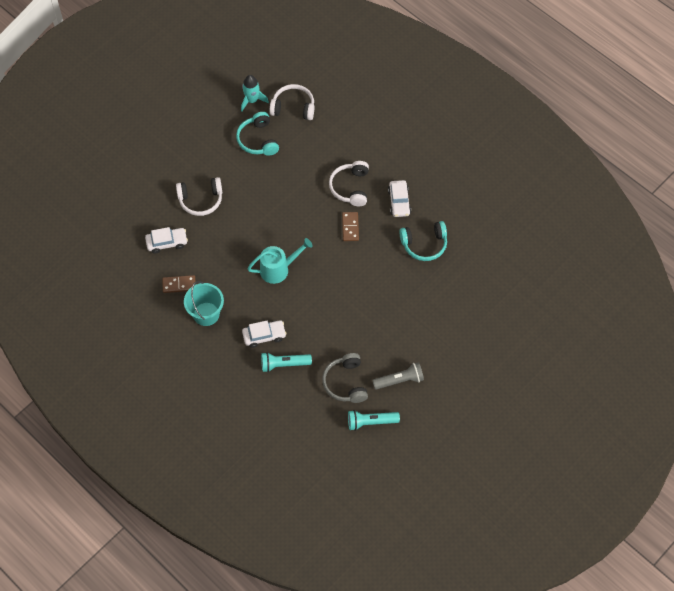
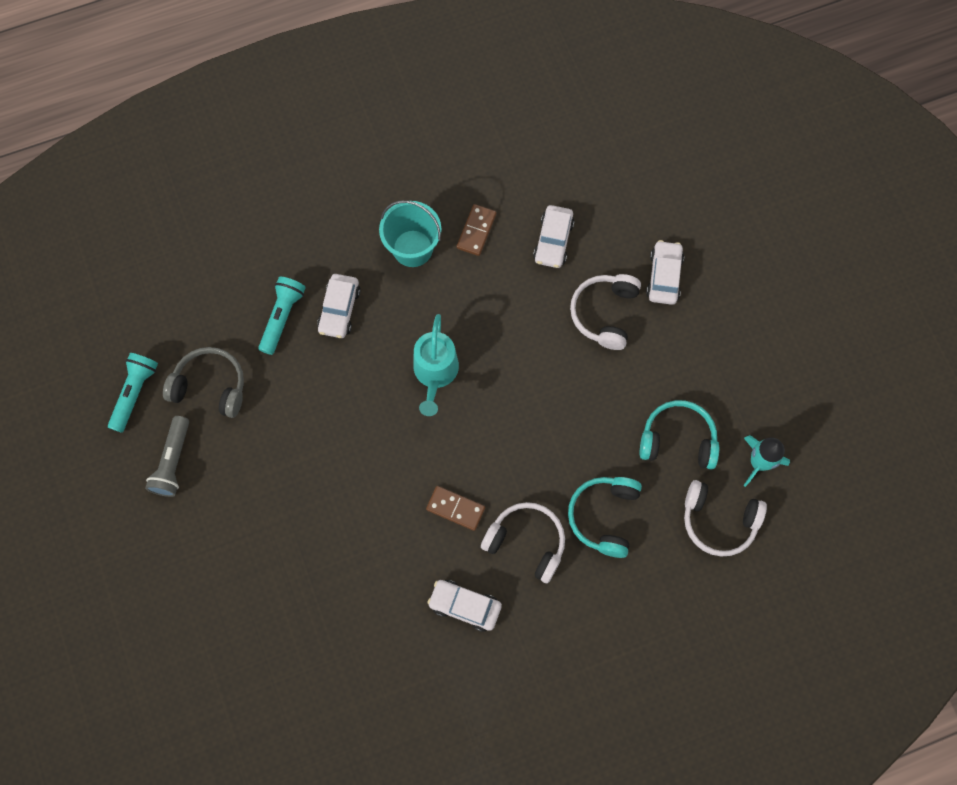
camera: 115 degrees right, 10 degrees up
(164, 179) = (664, 276): none -> white car
(293, 107) = (718, 521): white headphones -> white headphones turned 75 degrees clockwise
(424, 245) = (370, 608): turquoise headphones -> turquoise headphones (604, 516)

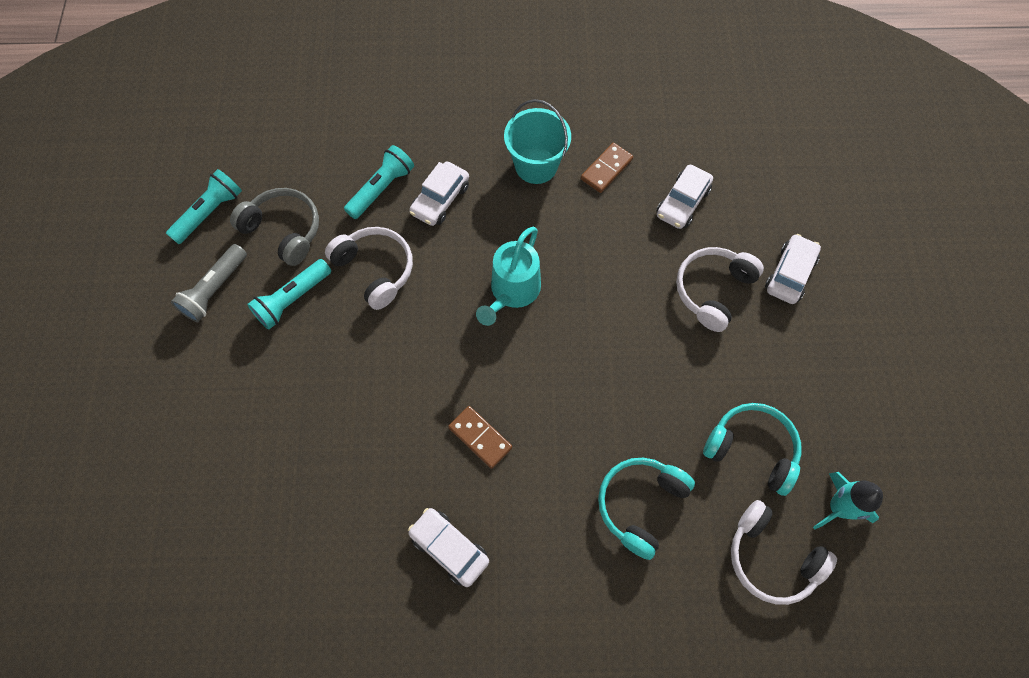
camera: 20 degrees right, 5 degrees down
(246, 447) = (292, 299): none -> turquoise flashlight
(526, 542) = (544, 502): white headphones -> white headphones (375, 269)

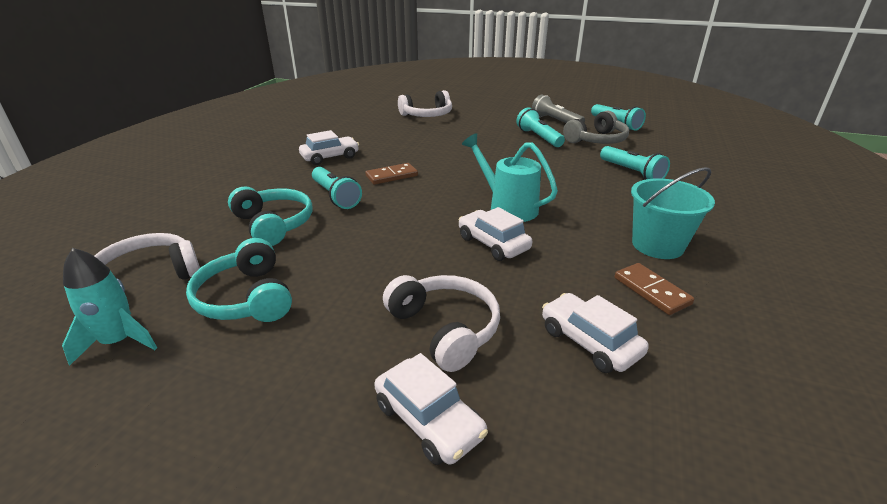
camera: 110 degrees right, 35 degrees down
(375, 269) = (553, 162): white headphones -> white headphones (427, 115)
(440, 199) = (617, 193): white car -> white car (493, 243)
(556, 475) = (335, 196): none -> turquoise flashlight
(752, 449) = (246, 298): turquoise headphones -> turquoise headphones turned 105 degrees clockwise

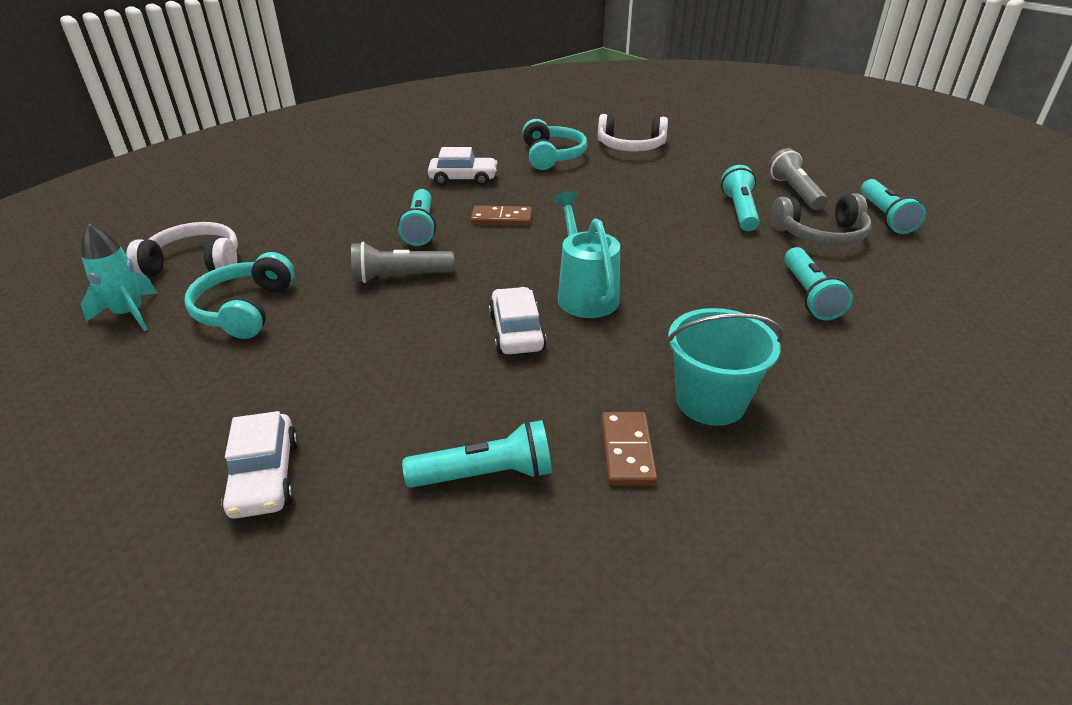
camera: 30 degrees right, 5 degrees up
(274, 224) = (336, 243): turquoise headphones -> turquoise headphones (552, 156)
(360, 233) = (399, 276): none -> grey flashlight
(445, 328) = (368, 403): white headphones -> none
(589, 342) = (486, 474): white car -> turquoise flashlight

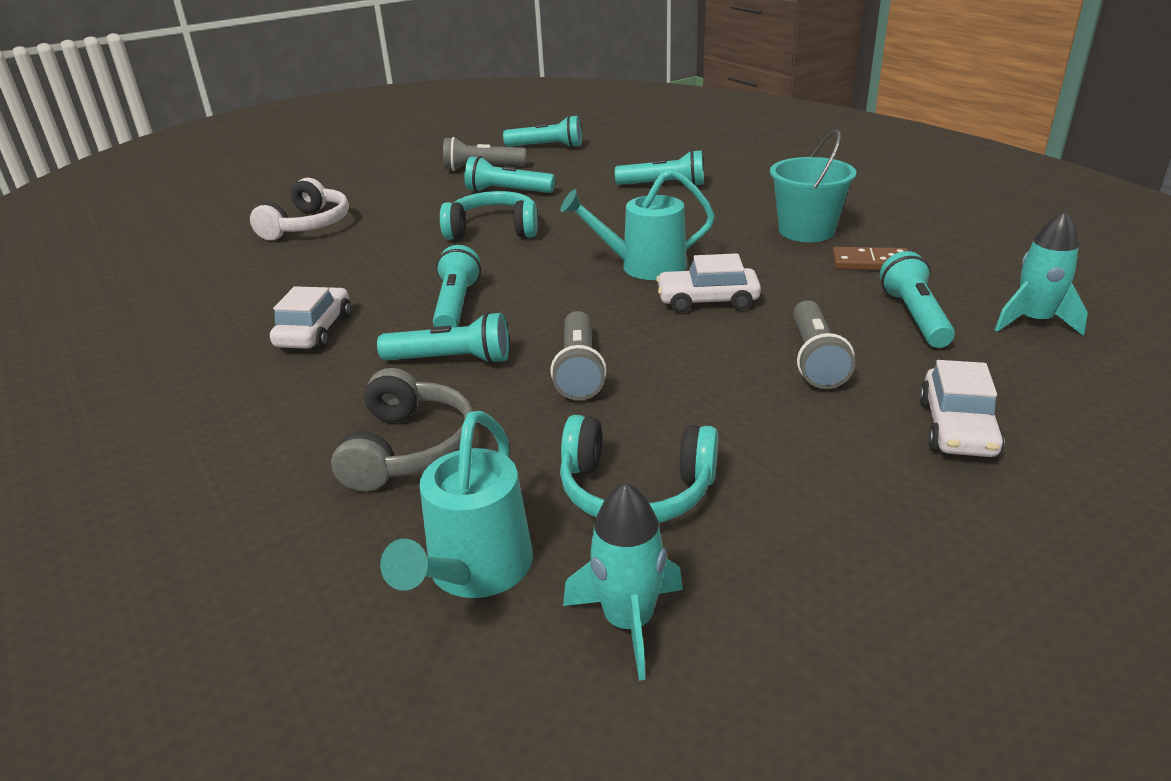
camera: 80 degrees left, 5 degrees down
(195, 264) = (474, 573): white headphones -> turquoise watering can
(265, 477) = (957, 428): white car -> white car turned 105 degrees clockwise
(401, 395) = (815, 359): none -> grey flashlight
(474, 590) = (1034, 321): none -> turquoise rocket
(501, 218) = (456, 305): brown domino -> turquoise flashlight
(552, 156) = (292, 270): turquoise headphones -> turquoise headphones (493, 230)
(820, 235) = (568, 170): grey headphones -> grey headphones (409, 448)

